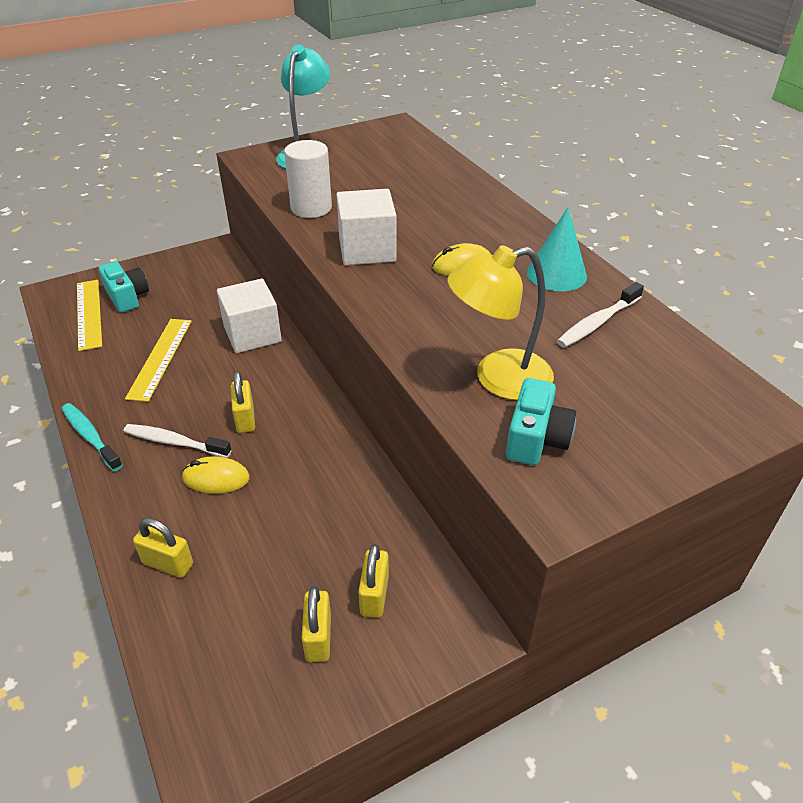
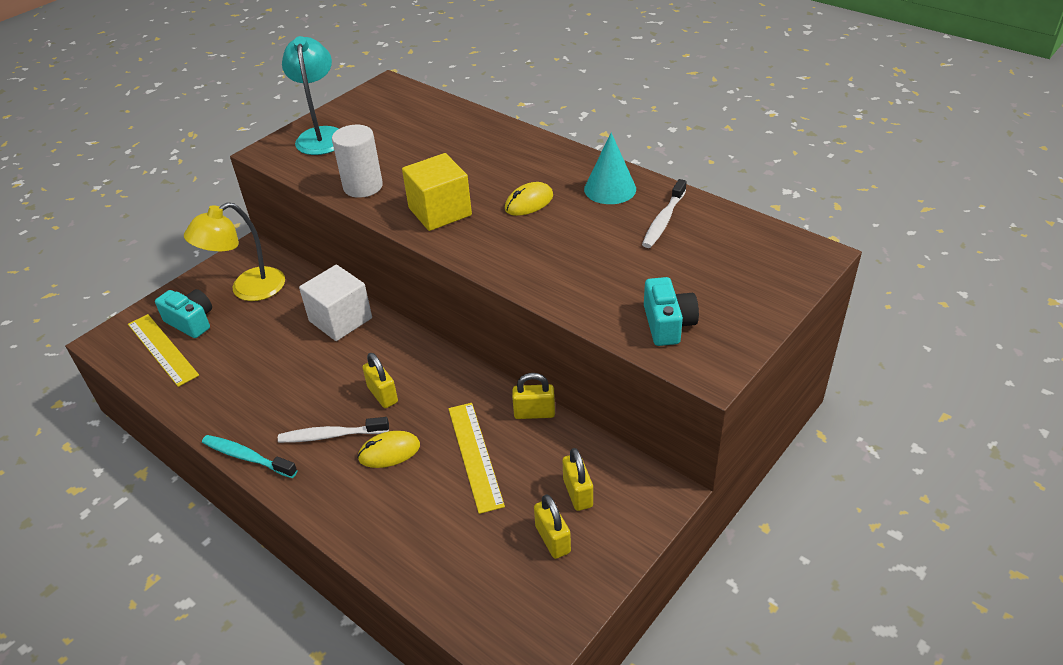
camera: 20 degrees left, 0 degrees up
(160, 358) = (266, 368): yellow ruler -> yellow ruler (475, 455)
(168, 563) = (393, 532): yellow padlock -> yellow padlock (534, 413)
(367, 250) = (440, 211): white cube -> yellow cube
(498, 378) = (613, 287): yellow lamp -> yellow lamp (248, 289)

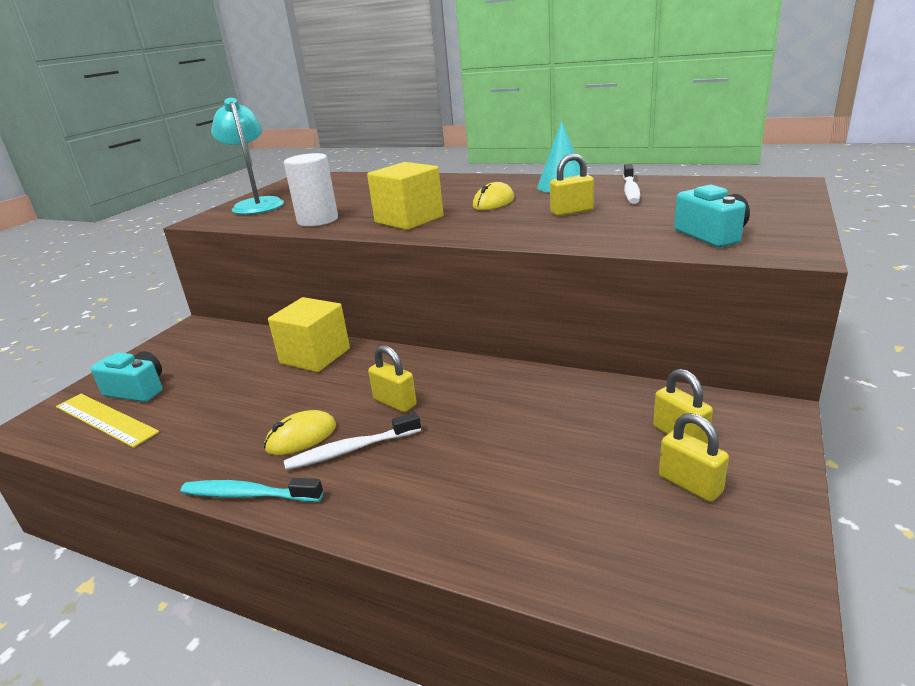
camera: 15 degrees left, 15 degrees down
(248, 289) = (199, 354): yellow lamp -> none
(340, 319) = (315, 356): white cube -> yellow cube
(389, 452) = (432, 449): yellow mouse -> yellow mouse (301, 437)
(475, 455) = (536, 429): yellow ruler -> none
(534, 413) = (575, 381): yellow padlock -> yellow padlock (571, 212)

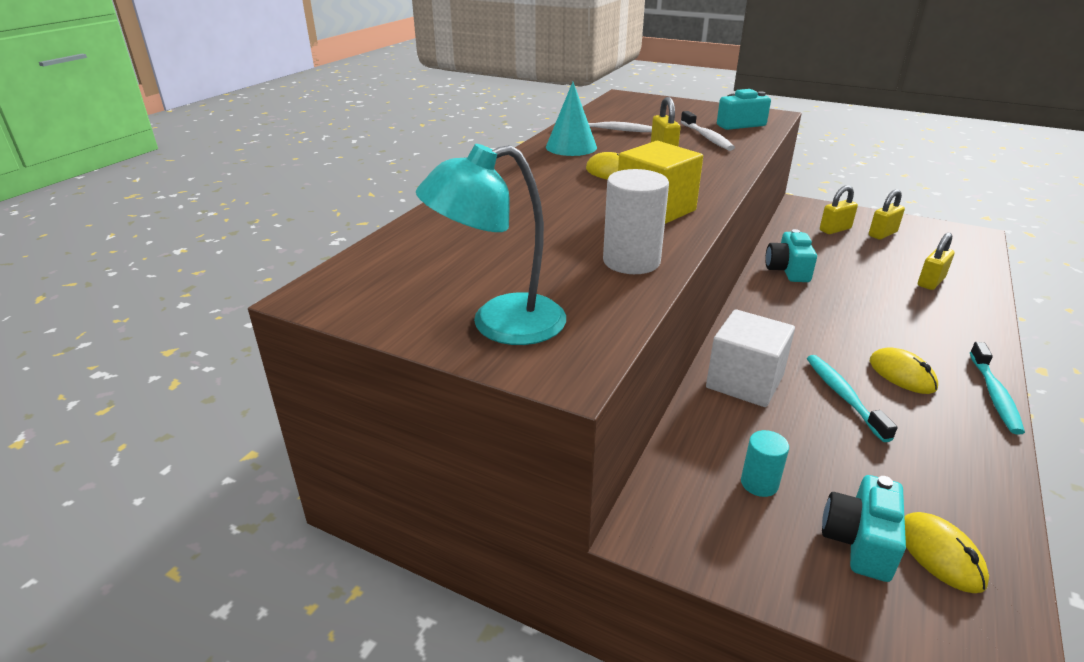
camera: 90 degrees left, 5 degrees up
(105, 419) = (940, 555): yellow ruler -> yellow mouse
(206, 359) = (759, 483): none -> turquoise cylinder
(281, 400) = (843, 396): none -> turquoise toothbrush
(315, 356) = (744, 382): yellow cube -> white cube
(350, 450) = (907, 346): white toothbrush -> white toothbrush (707, 137)
(395, 402) = (828, 327): yellow padlock -> yellow padlock (930, 282)
(524, 386) = (788, 270): none -> turquoise camera

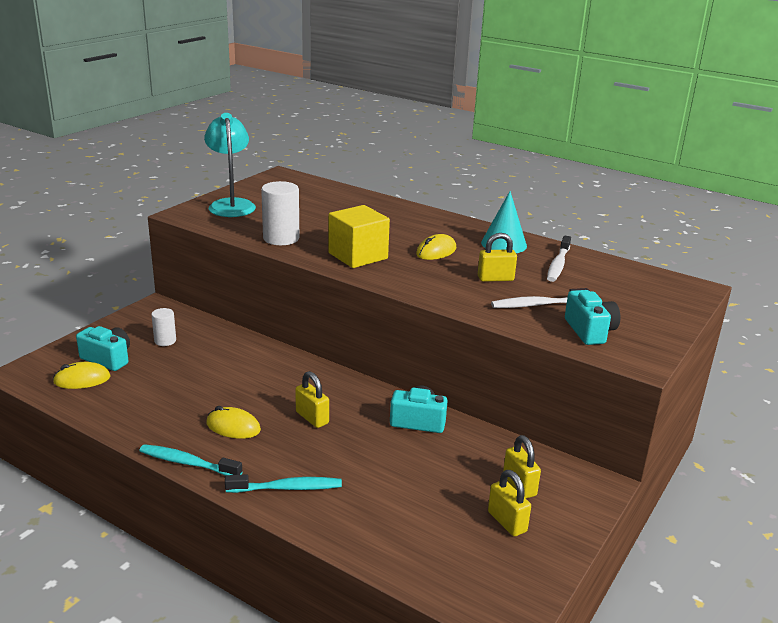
camera: 95 degrees right, 5 degrees down
(744, 382) = (256, 357): white cube -> none
(759, 483) = (165, 341): turquoise cylinder -> white cylinder
(843, 396) = (222, 392): turquoise toothbrush -> turquoise toothbrush (287, 488)
(902, 374) = (233, 427): yellow mouse -> yellow mouse turned 45 degrees clockwise
(930, 282) = (377, 510): yellow padlock -> yellow padlock (312, 418)

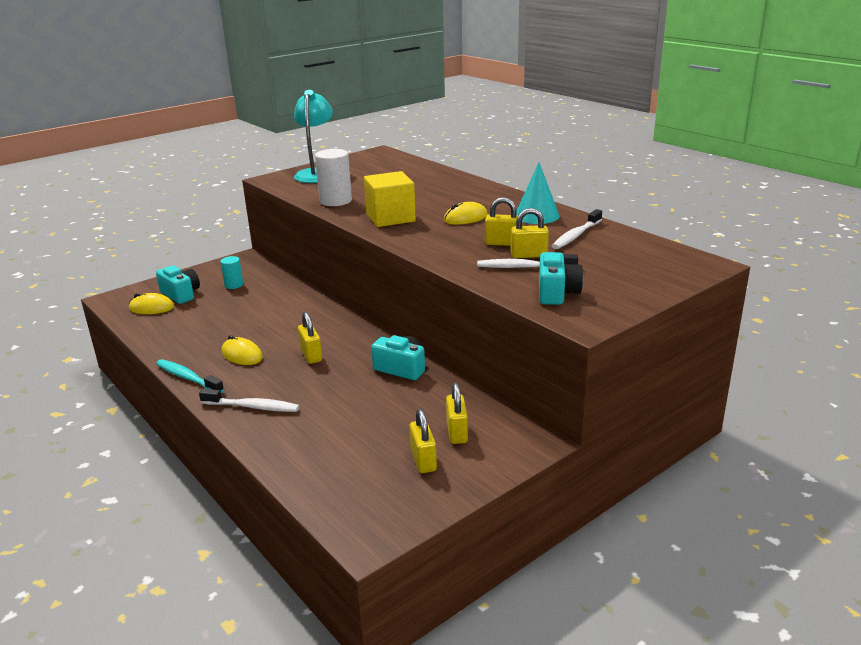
camera: 20 degrees right, 0 degrees up
(165, 341) = (234, 285): white cylinder -> turquoise cylinder
(287, 488) = (253, 407): turquoise toothbrush -> white toothbrush
(531, 290) = (529, 255): none -> yellow padlock

